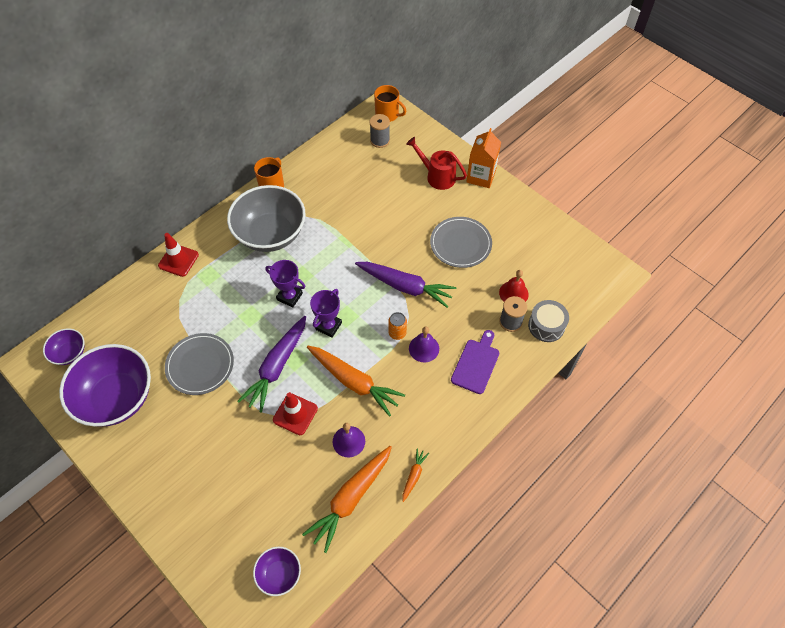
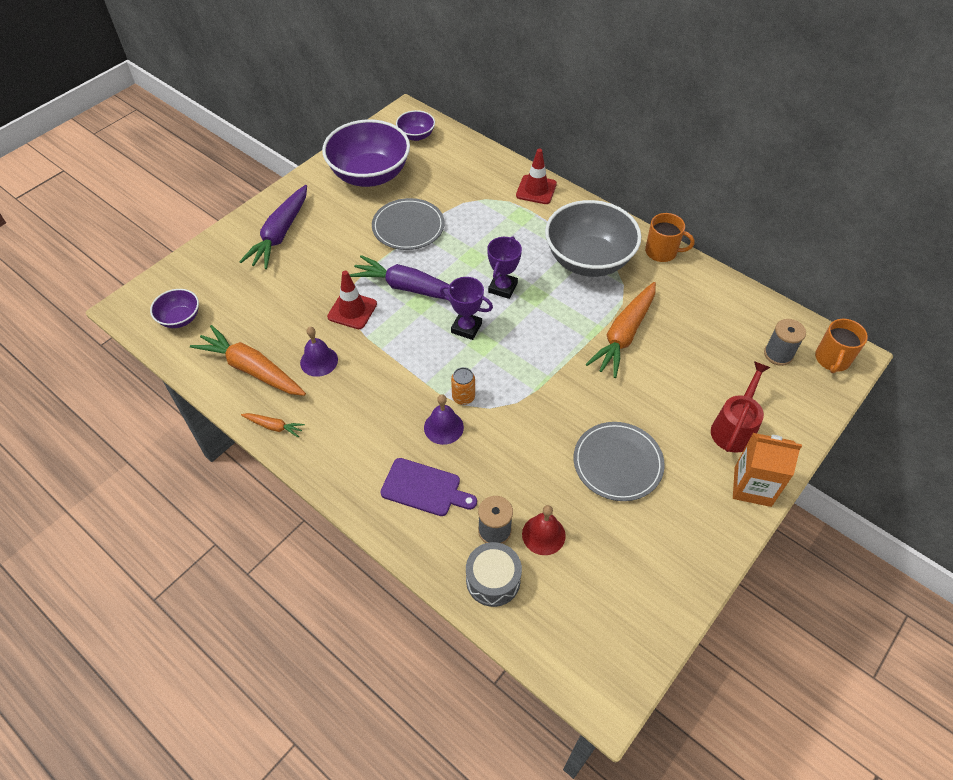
camera: 85 degrees right, 5 degrees down
(354, 382) = (393, 359): orange carrot -> orange carrot (624, 335)
(405, 286) = (534, 401): purple carrot -> purple carrot (280, 234)

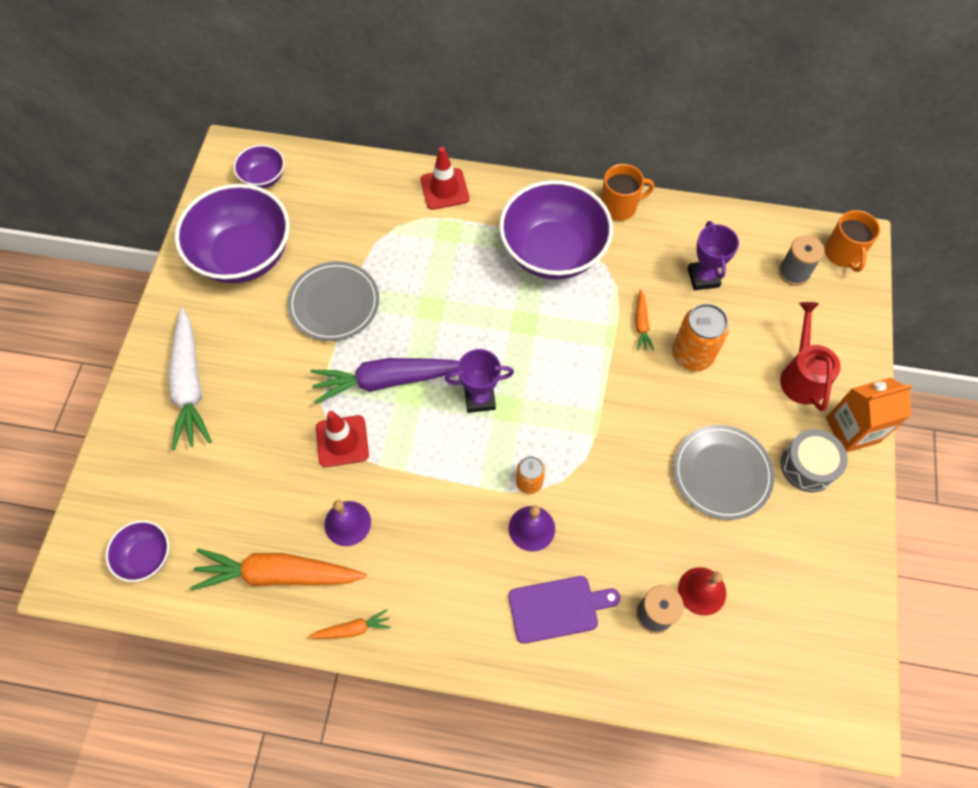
camera: 30 degrees left, 10 degrees up
(280, 234) = (190, 385): purple carrot -> white carrot
(493, 580) = (686, 667): grey drum -> grey drum (808, 466)
(502, 288) = (486, 330): purple trophy -> purple trophy (703, 277)
(588, 260) = (553, 252): grey bowl -> purple bowl
(624, 335) = (641, 324): orange carrot -> orange carrot, size x0.46
(651, 373) = (692, 355): none -> orange can

